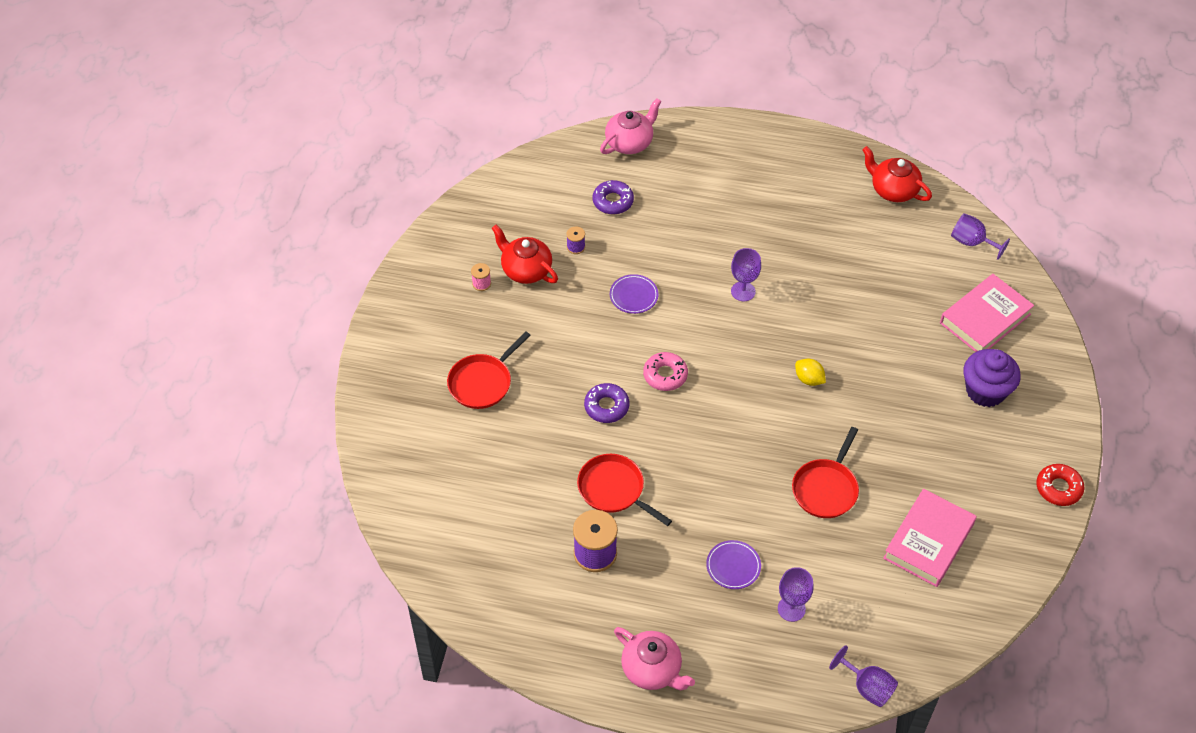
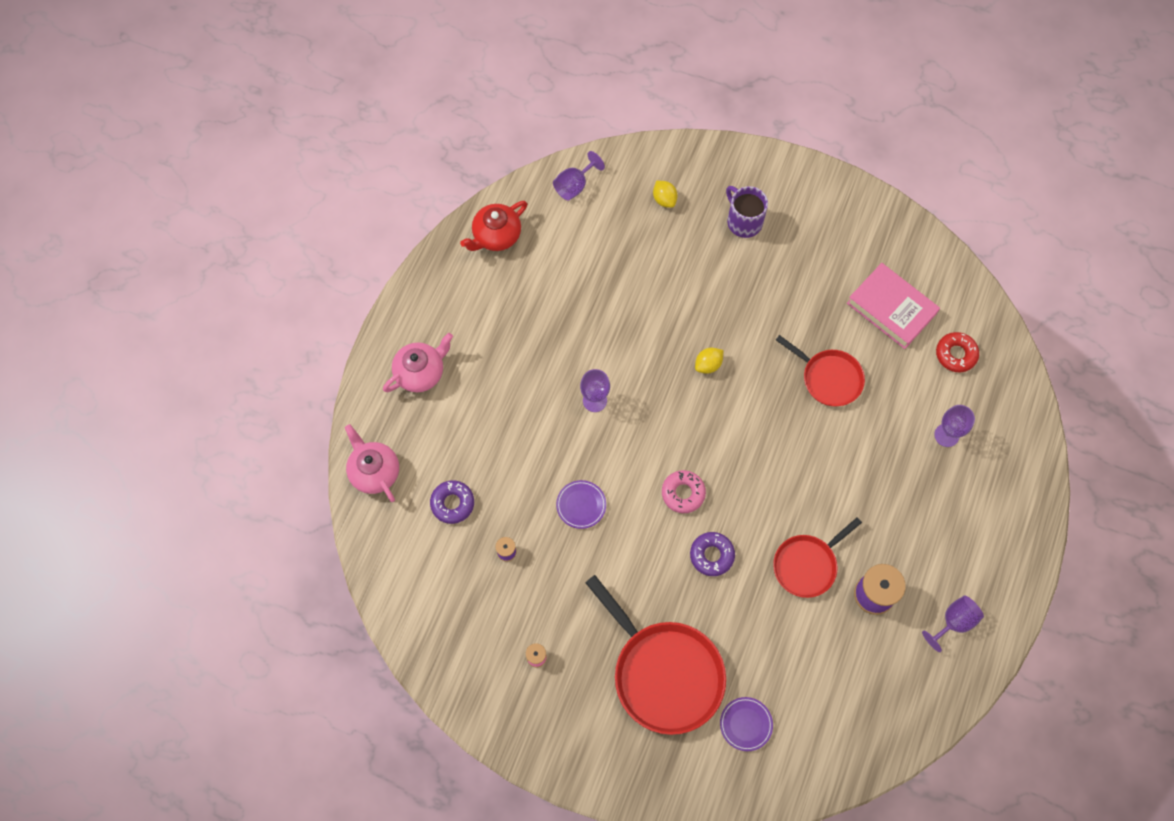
camera: 80 degrees left, 15 degrees up
(482, 382) = (664, 673): red pan -> red pan, size x1.68
(526, 270) = (527, 608): red teapot -> none
(652, 669) = (996, 564): pink teapot -> pink teapot (420, 372)
(733, 566) = (900, 474): purple plate -> purple plate (746, 724)
(867, 687) = (1024, 392): purple goblet -> purple goblet (953, 622)
(985, 318) = (664, 199): pink book -> yellow lemon
(985, 391) = (743, 221): purple cupcake -> purple mug
(1058, 488) = (850, 193): red donut -> red donut (956, 354)

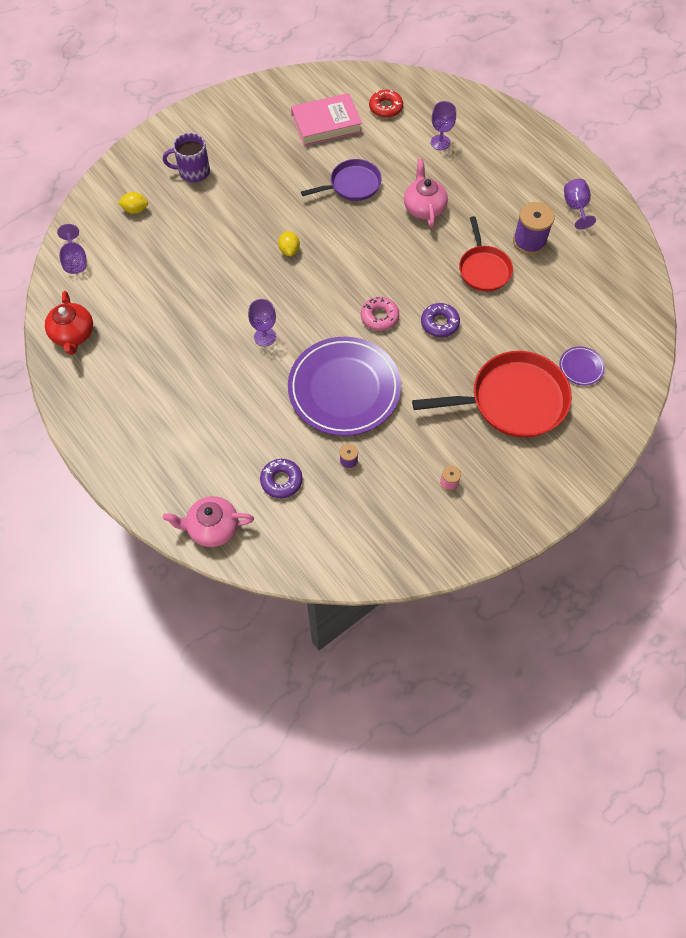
camera: 60 degrees left, 5 degrees down
(420, 372) = (150, 448): pink teapot -> pink teapot (424, 207)
(581, 505) = (344, 389): purple plate -> purple plate, size x2.47
(829, 378) = (352, 185): red pan -> purple pan

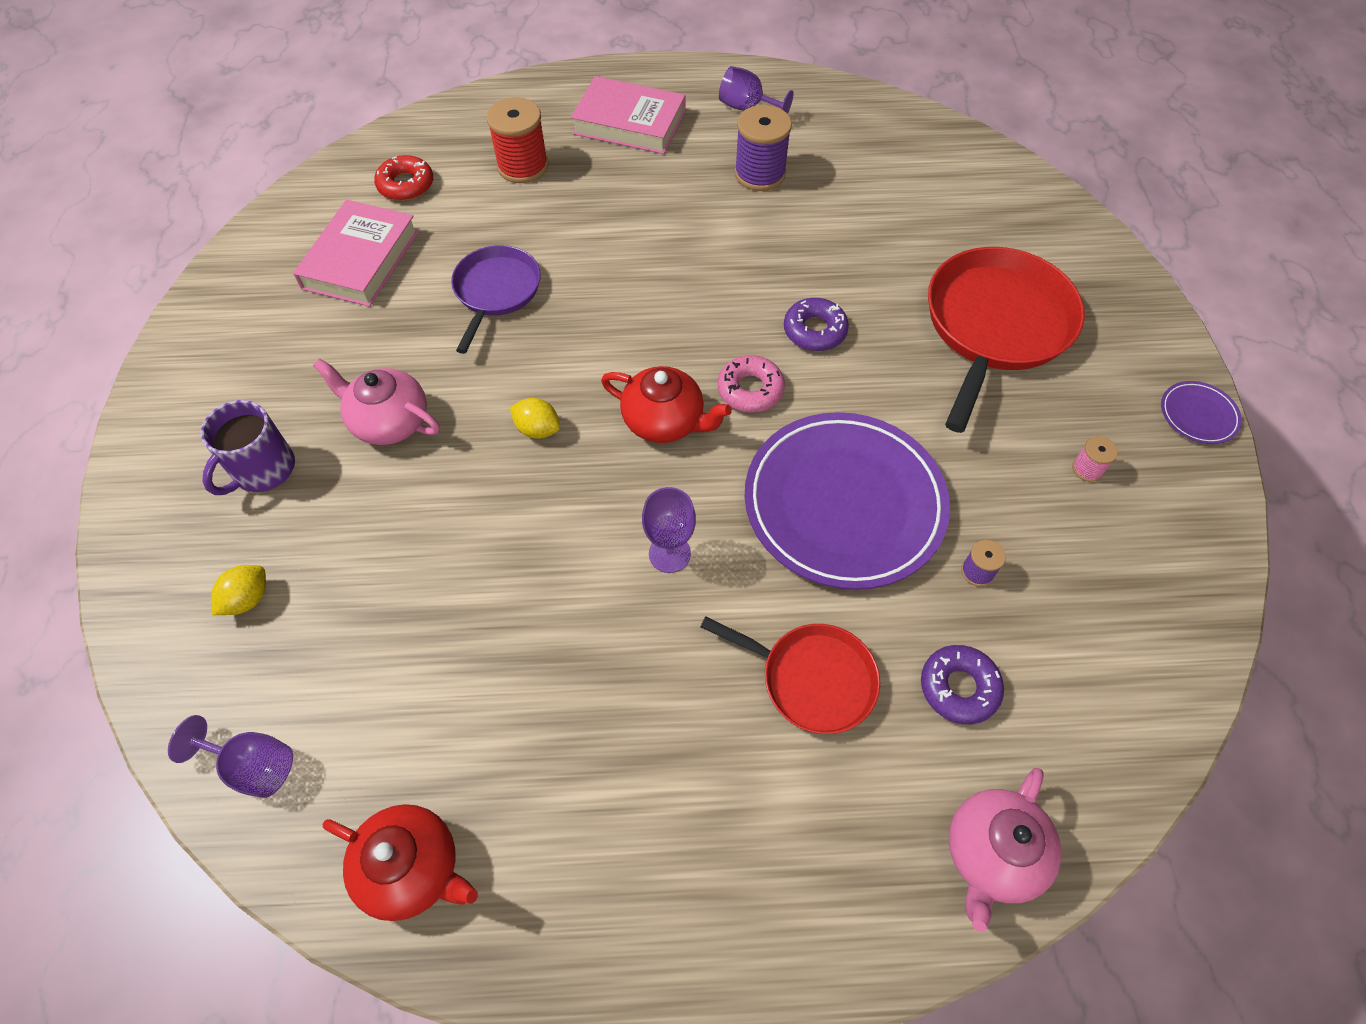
camera: 55 degrees left, 5 degrees down
(333, 294) = (664, 421): none -> red teapot
(424, 207) = (611, 240): pink teapot -> pink teapot (389, 421)
(440, 142) = (523, 166): purple goblet -> red spool
(484, 269) = (764, 238): red pan -> red pan (812, 679)
(513, 165) = (629, 123): none -> pink book
(581, 367) = (989, 234): purple plate -> purple plate (1198, 415)

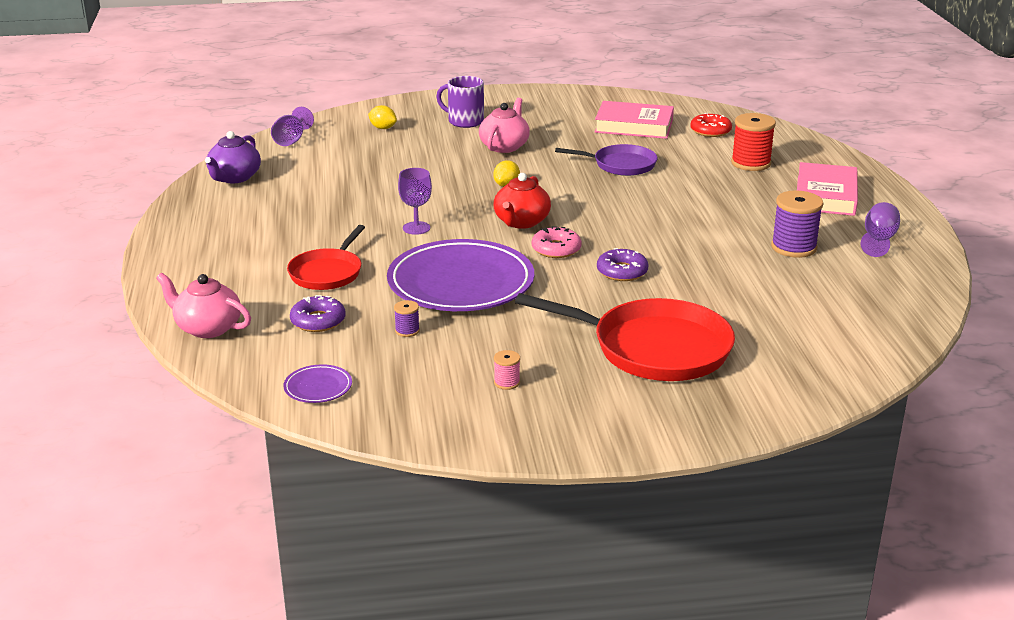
camera: 85 degrees right, 30 degrees down
(412, 868) = (234, 178): red teapot -> purple teapot
(1198, 415) = (577, 445): purple plate -> purple plate (318, 387)

